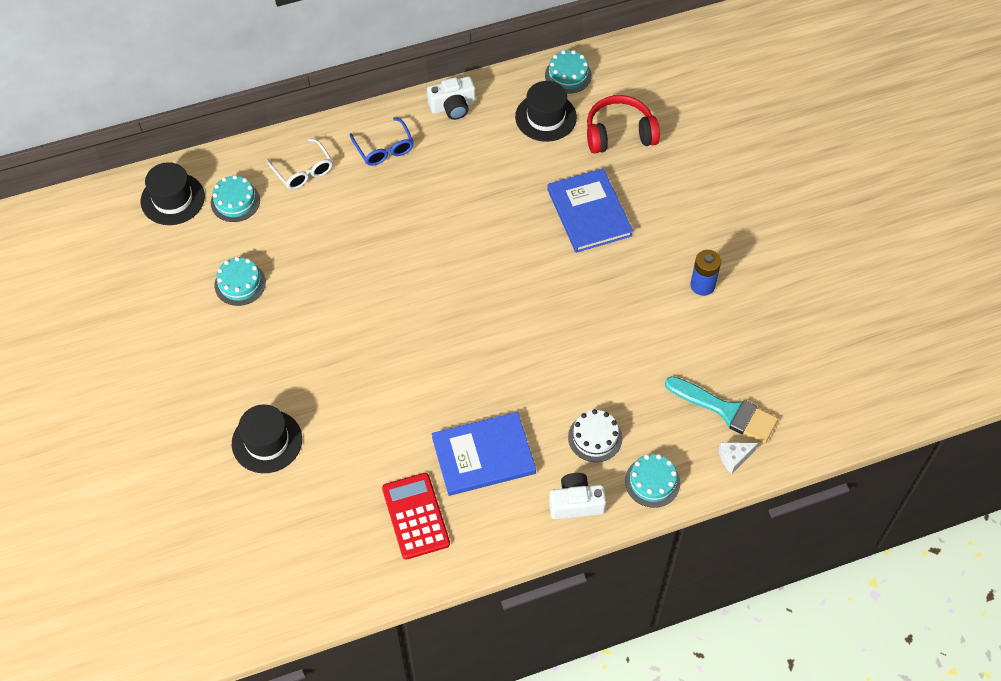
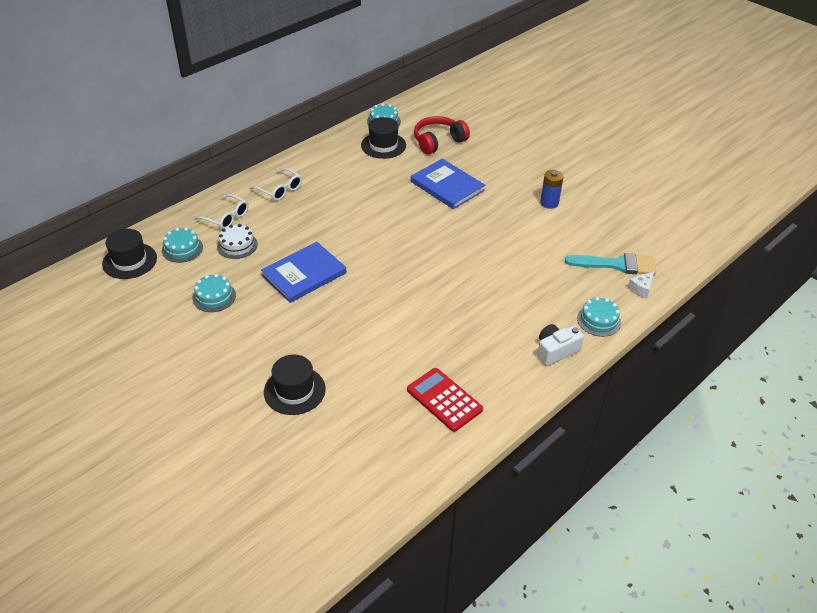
camera: 25 degrees left, 15 degrees down
(384, 149) = (280, 190): blue glasses -> white glasses
(453, 106) = (315, 155): white camera -> none
(483, 455) = (469, 344): blue book -> blue book (304, 274)
(595, 437) = (541, 307): white cake -> white cake (237, 245)

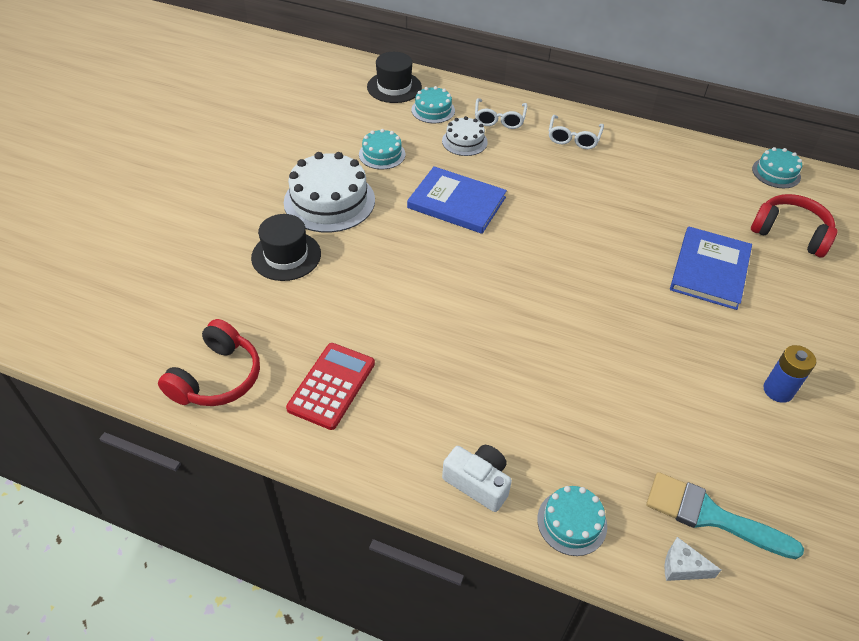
camera: 65 degrees right, 5 degrees up
(248, 346) = (329, 201): none -> white cake
(383, 145) = (729, 188): black hat -> none
(401, 466) = (217, 378): none -> red headphones
(616, 265) = (711, 516): turquoise brush -> turquoise brush turned 135 degrees clockwise

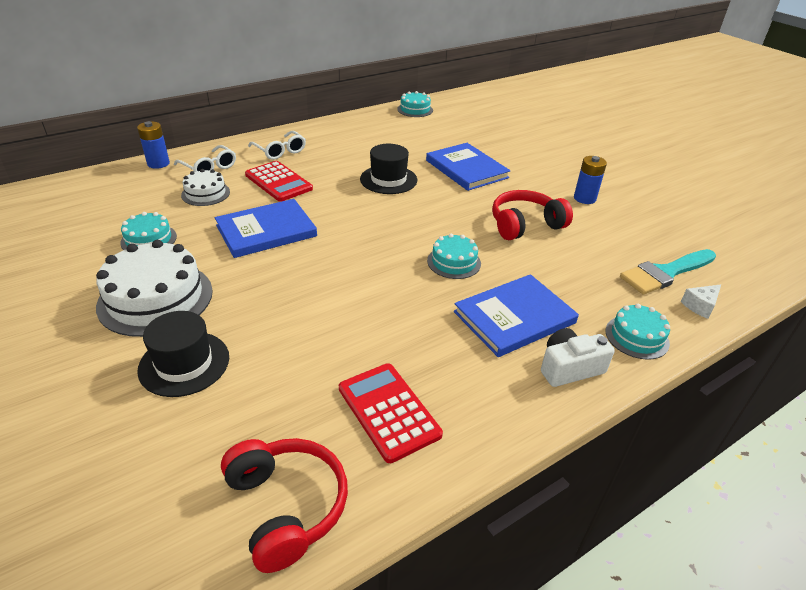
camera: 55 degrees left, 10 degrees down
(394, 87) = (80, 193): black hat -> black hat (388, 179)
(433, 110) = (144, 189): turquoise cake -> turquoise cake (454, 262)
(471, 93) = (158, 163): none -> blue battery
(508, 415) = (514, 317): none -> blue book
(528, 167) = (278, 182): none -> red calculator
(790, 233) = (468, 131): red headphones -> red headphones (525, 225)

